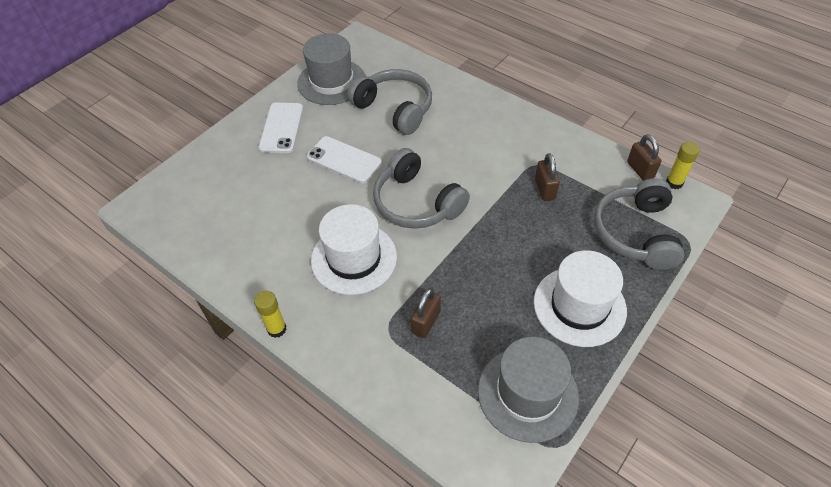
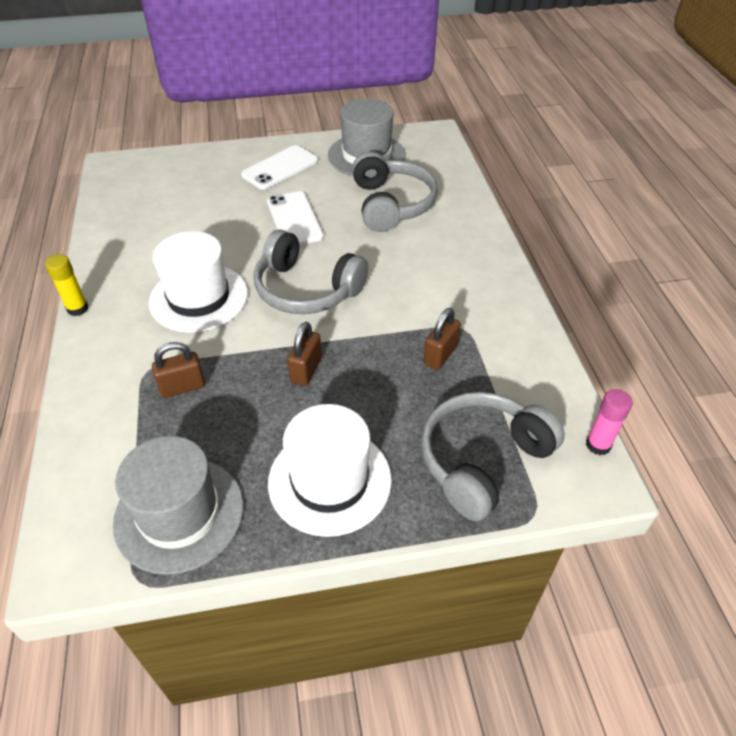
camera: 40 degrees right, 5 degrees down
(417, 202) = (307, 289): grey headphones -> grey headphones turned 60 degrees counterclockwise
(640, 170) = (572, 406): brown padlock -> brown padlock (306, 370)
(674, 183) = (598, 445): yellow glue stick -> pink glue stick

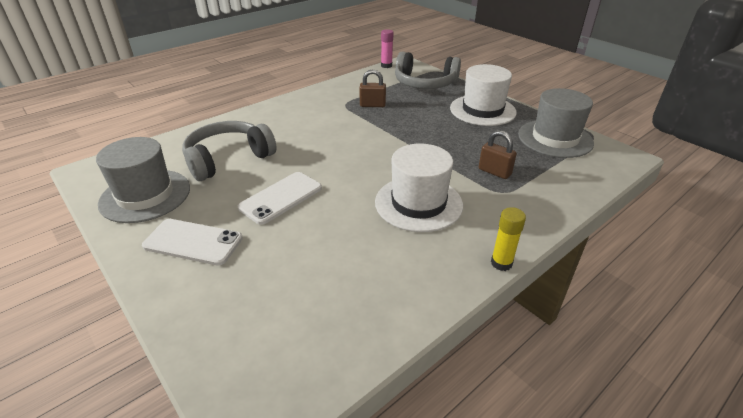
camera: 120 degrees left, 10 degrees down
(306, 370) = (429, 137): brown padlock -> none
(307, 289) = (362, 161): grey headphones -> none

